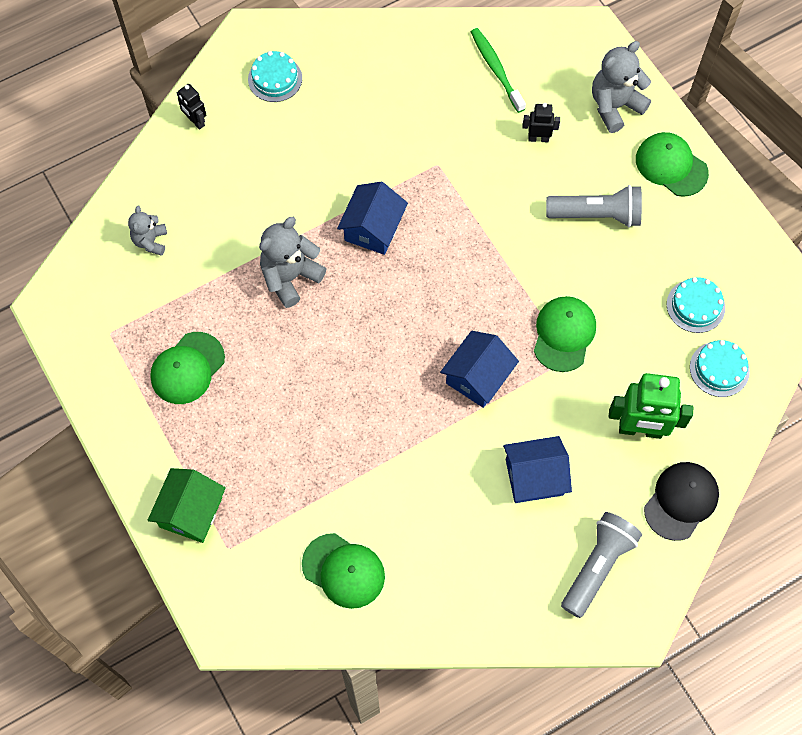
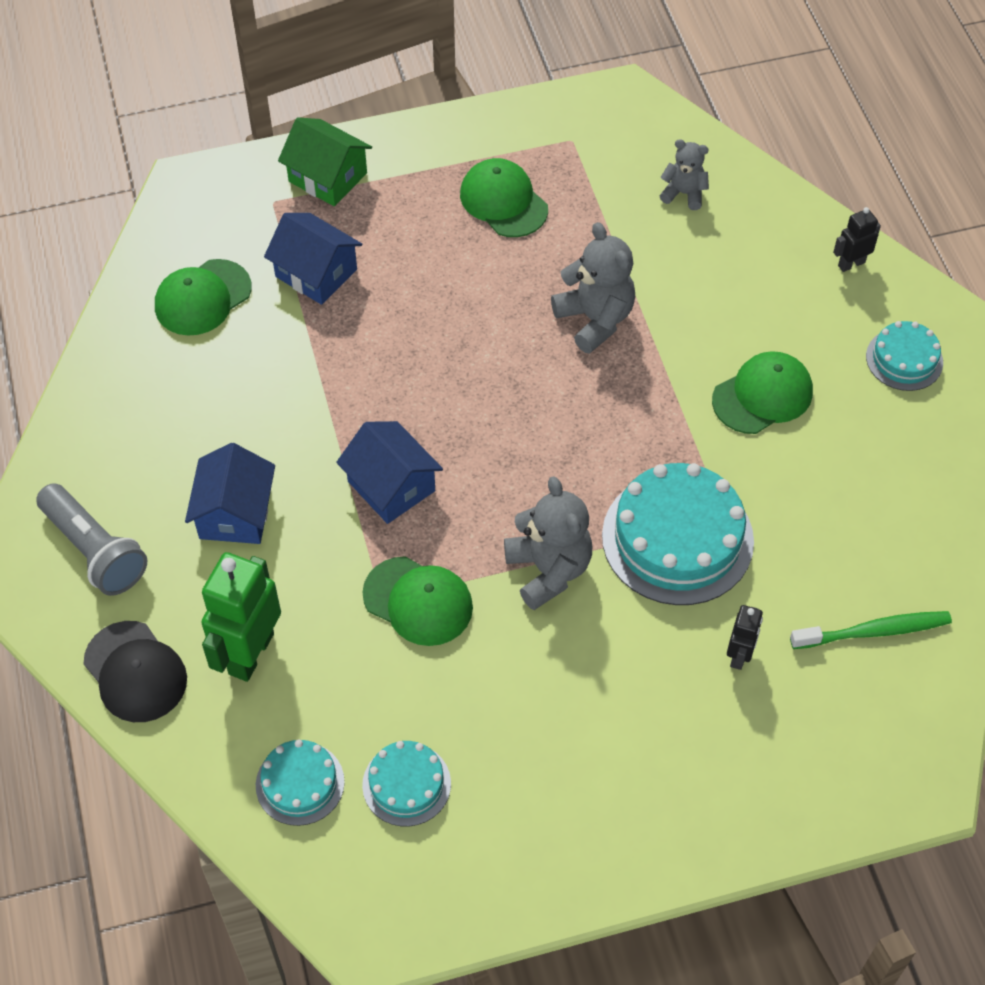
camera: 105 degrees right, 10 degrees down
(373, 228) = (641, 420): blue house -> blue house (316, 273)
(463, 188) = (677, 538): none -> turquoise cake
(596, 215) = (591, 696): grey flashlight -> none
(614, 106) = (775, 778): grey teddy bear -> grey teddy bear (548, 570)
(671, 166) = (649, 827): green cap -> green cap (762, 396)

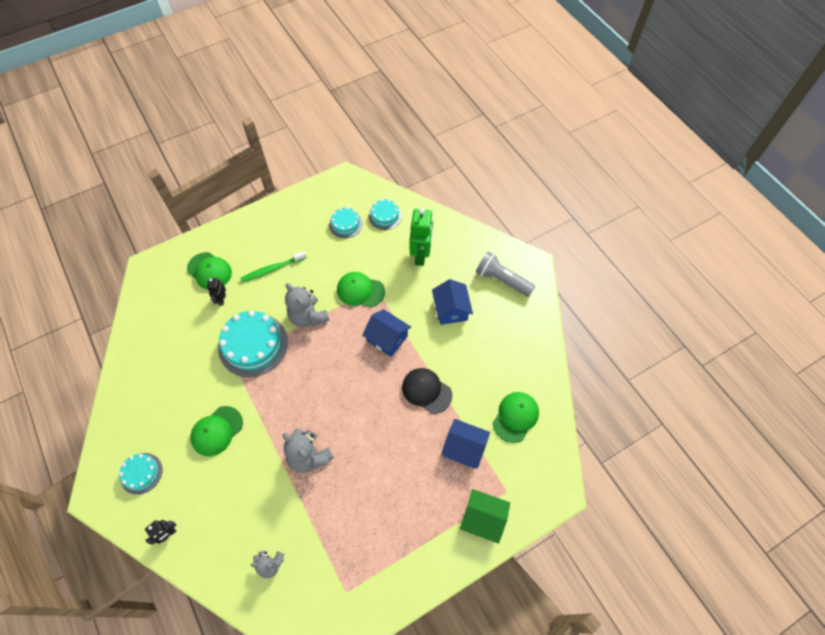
camera: 165 degrees right, 5 degrees up
(135, 672) = (462, 239): black cap -> black cap (426, 391)
(503, 201) = (376, 528): green cap -> green cap (209, 271)
(874, 631) = (164, 323): green toothbrush -> green toothbrush (272, 269)

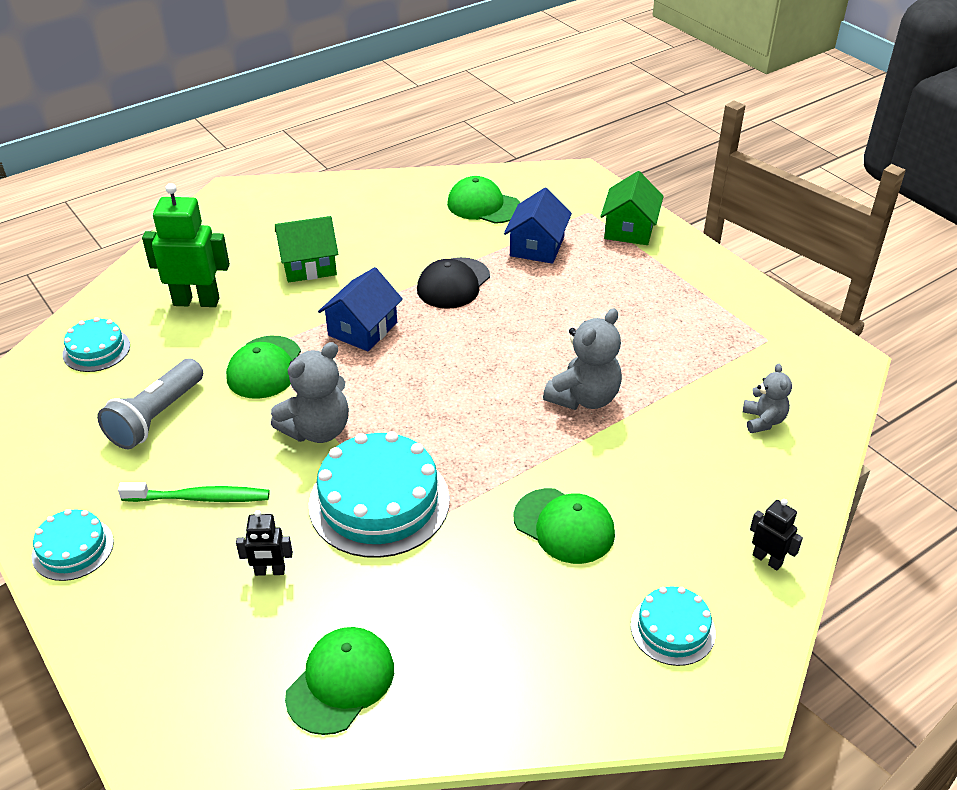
camera: 95 degrees left, 20 degrees down
(209, 271) = (190, 609): green cap -> green cap (340, 682)
(272, 269) = (200, 498): green toothbrush -> green toothbrush turned 60 degrees counterclockwise
(345, 224) = (104, 401): turquoise cake -> turquoise cake (73, 548)
(451, 309) = (309, 265): blue house -> green house
(502, 280) = (257, 219): grey flashlight -> grey flashlight (156, 417)

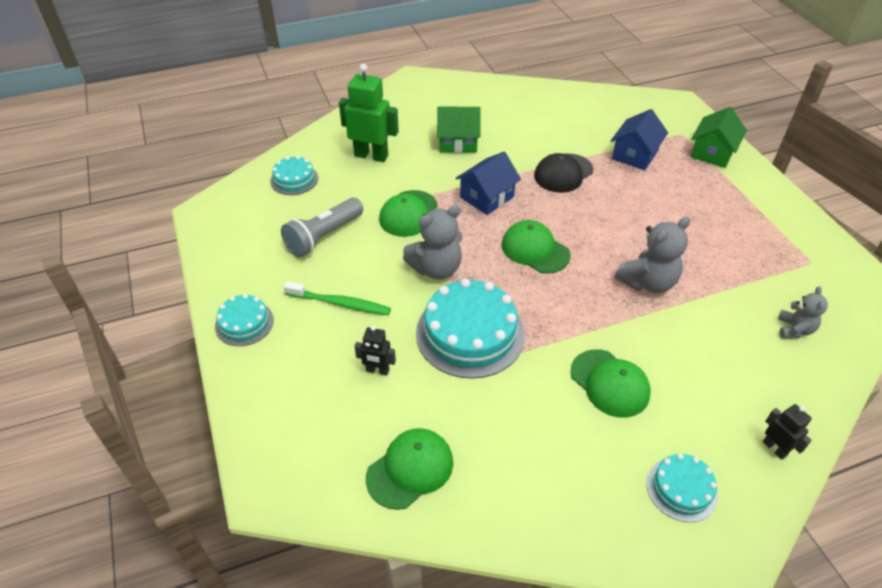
camera: 15 degrees right, 5 degrees up
(483, 206) = (599, 116): green cap -> green cap (535, 250)

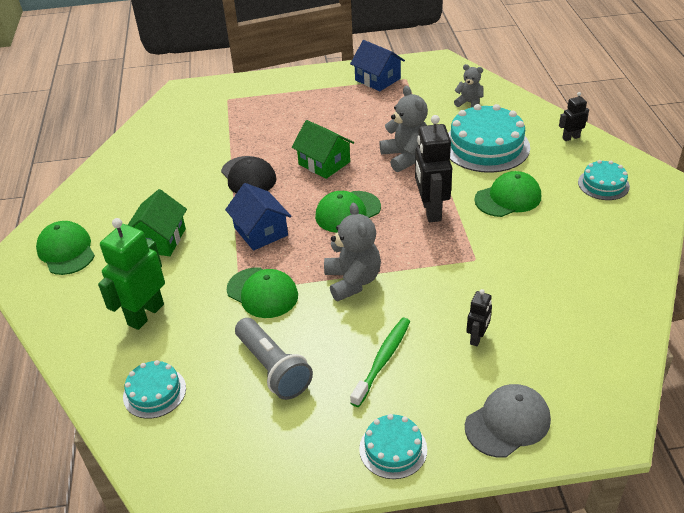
camera: 75 degrees left, 5 degrees down
(274, 402) = (507, 422): none -> grey cap
(410, 469) = (588, 326): green cap -> green cap (66, 251)
(470, 333) = (442, 269): turquoise cake -> turquoise cake (486, 146)
(560, 314) = (431, 210): none -> black robot
(635, 155) = (243, 130): blue house -> blue house (377, 79)
(712, 152) = (261, 90): green house -> green house (324, 163)

